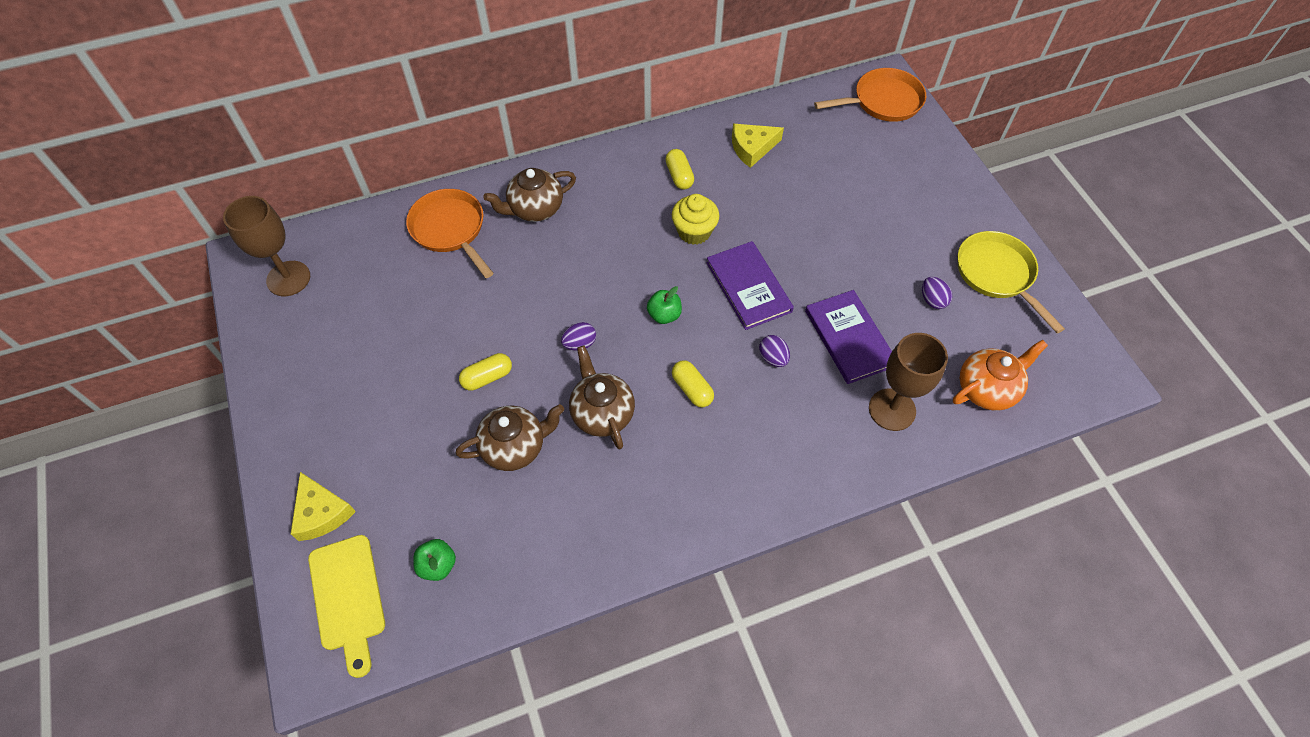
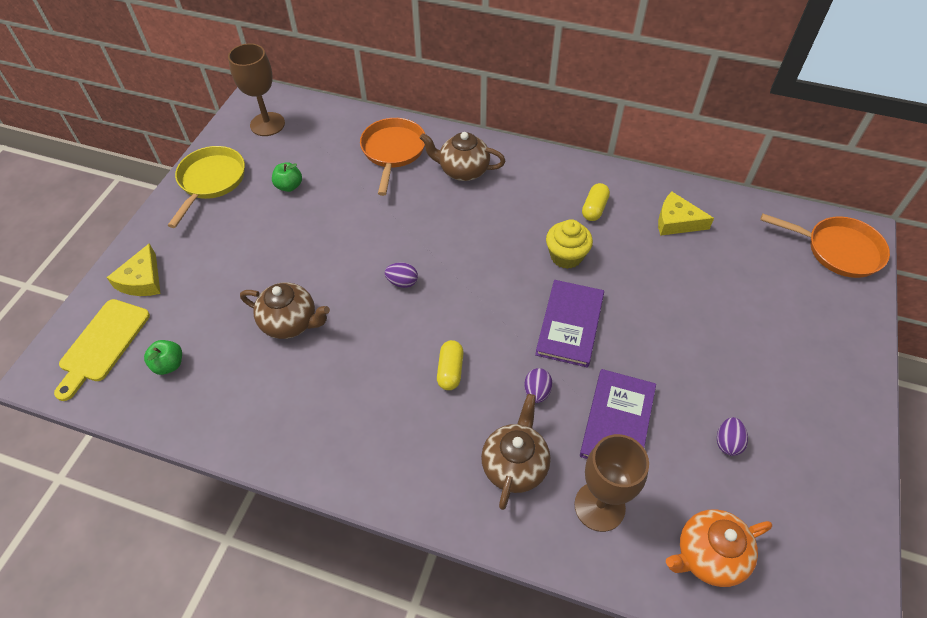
camera: 40 degrees right, 5 degrees down
(487, 377) = (320, 263): yellow capsule -> none
(602, 413) = (369, 341): brown teapot -> brown teapot (514, 465)
(664, 315) = (483, 302): green apple -> green apple (289, 186)
(986, 389) = (708, 556): orange teapot -> orange teapot turned 150 degrees clockwise
(997, 274) = (817, 464): yellow pan -> yellow pan (211, 181)

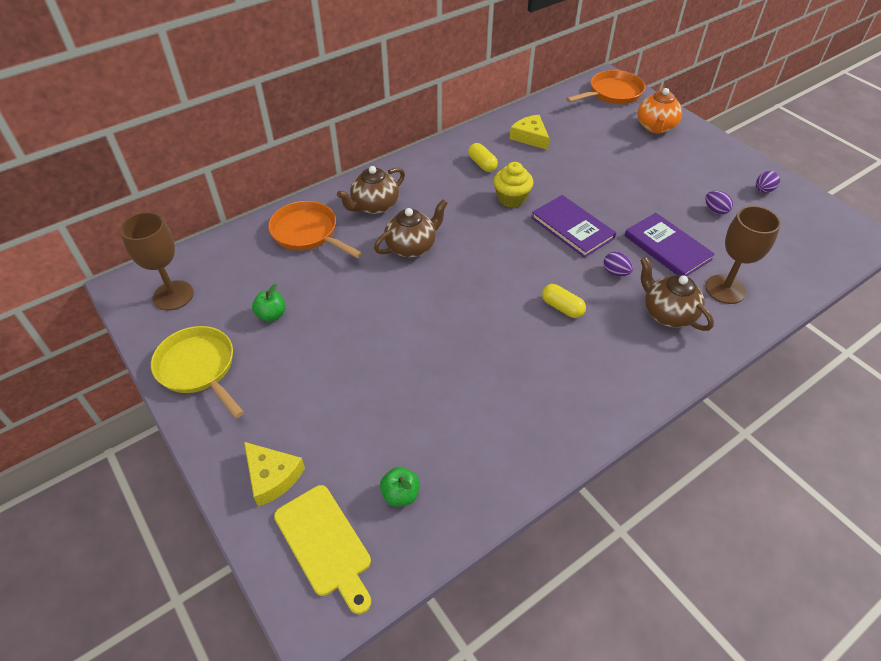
camera: 55 degrees left, 5 degrees down
(290, 322) = (431, 382): brown teapot -> brown teapot (411, 247)
(402, 282) = (454, 293): purple egg -> purple egg (763, 190)
(676, 221) = (530, 137): yellow cheese -> yellow cheese turned 90 degrees clockwise
(708, 556) = (787, 261): orange teapot -> orange teapot (655, 127)

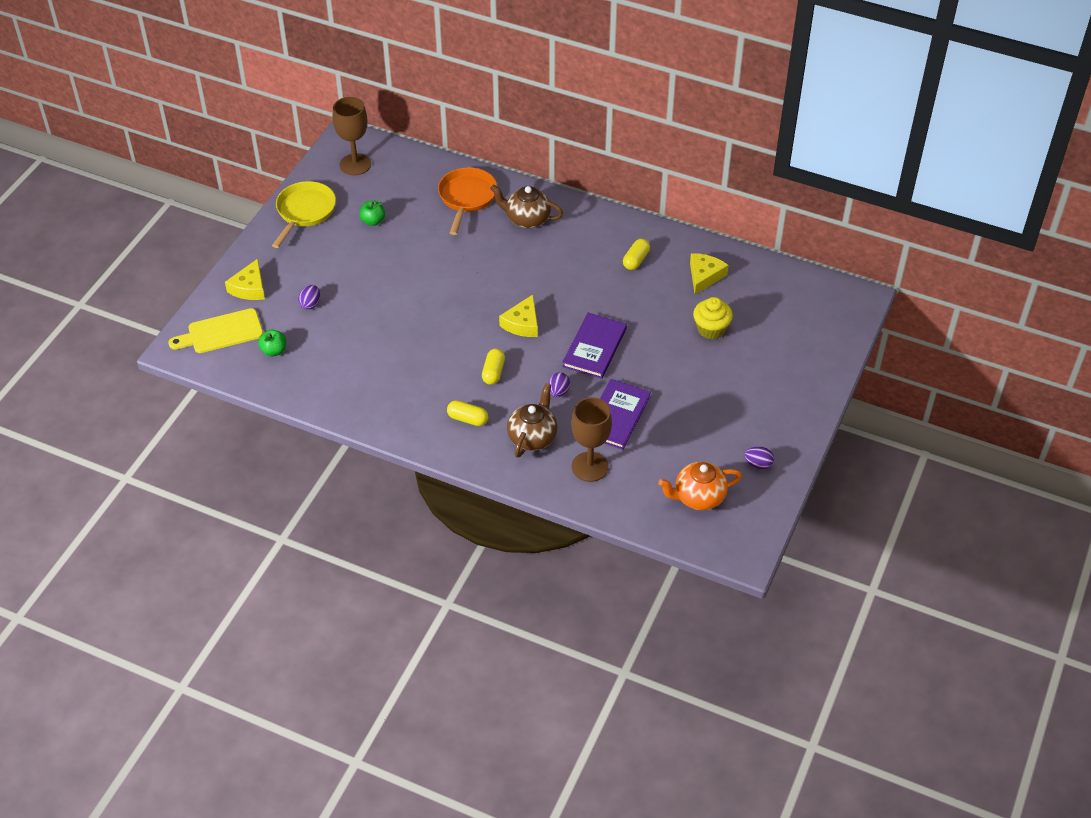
camera: 60 degrees right, 0 degrees up
(325, 544) = (221, 332): yellow cutting board -> yellow cutting board turned 45 degrees clockwise
(411, 247) = (496, 261): brown teapot -> none
(509, 261) = (522, 323): none -> yellow cheese
(511, 199) = (603, 296): yellow cupcake -> yellow cupcake (711, 329)
(612, 93) = (835, 309): orange pan -> none
(617, 353) = (467, 419): none -> yellow capsule
(655, 127) = (800, 359): orange teapot -> orange teapot (698, 497)
(715, 210) = (696, 436): purple egg -> purple egg (310, 304)

